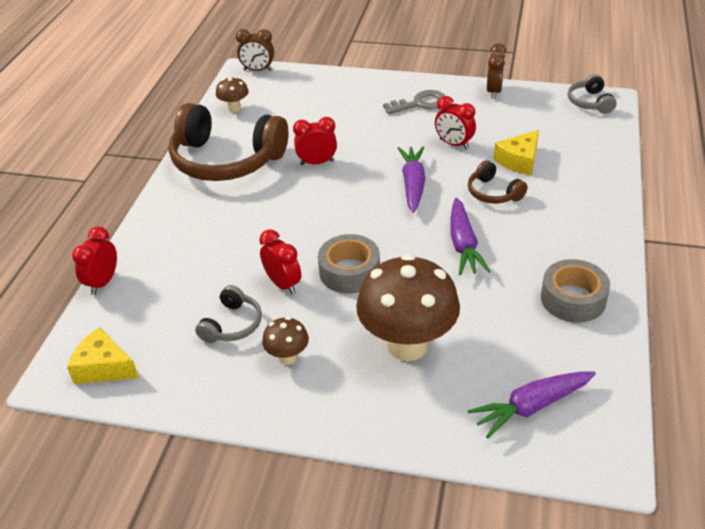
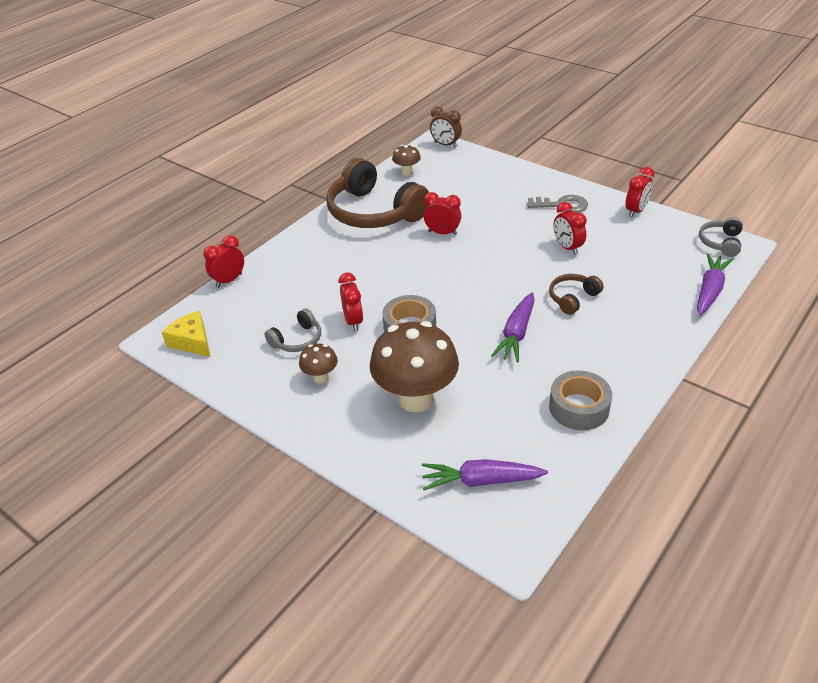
camera: 25 degrees right, 0 degrees up
(413, 184) = (508, 272): purple carrot -> purple carrot (709, 290)
(493, 193) = (572, 298): brown headphones -> brown headphones turned 60 degrees clockwise
(494, 92) = (636, 211): brown clock -> red clock
(519, 161) = (615, 277): yellow cheese -> none

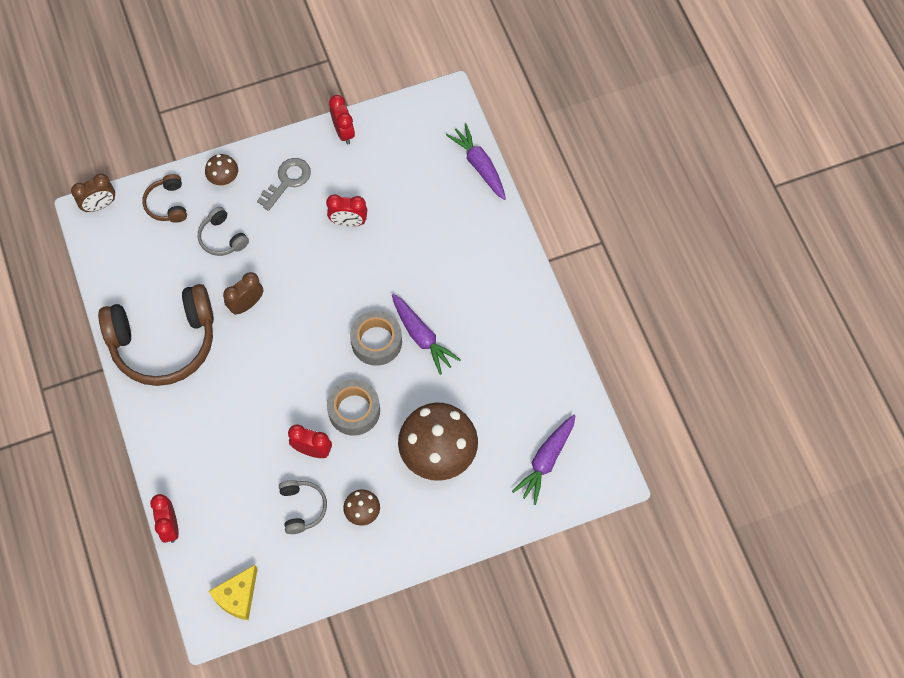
camera: 60 degrees left, 25 degrees up
(192, 341) = (237, 596): yellow cheese -> yellow cheese turned 45 degrees counterclockwise
(407, 172) = (119, 271): brown mushroom -> brown mushroom (224, 179)
(442, 233) = (246, 304): red clock -> brown clock
(572, 298) = (413, 266): brown headphones -> brown headphones (167, 204)
(579, 407) = (527, 350): grey tape -> grey tape (376, 341)
(720, 243) = (433, 108): grey headphones -> grey headphones (222, 238)

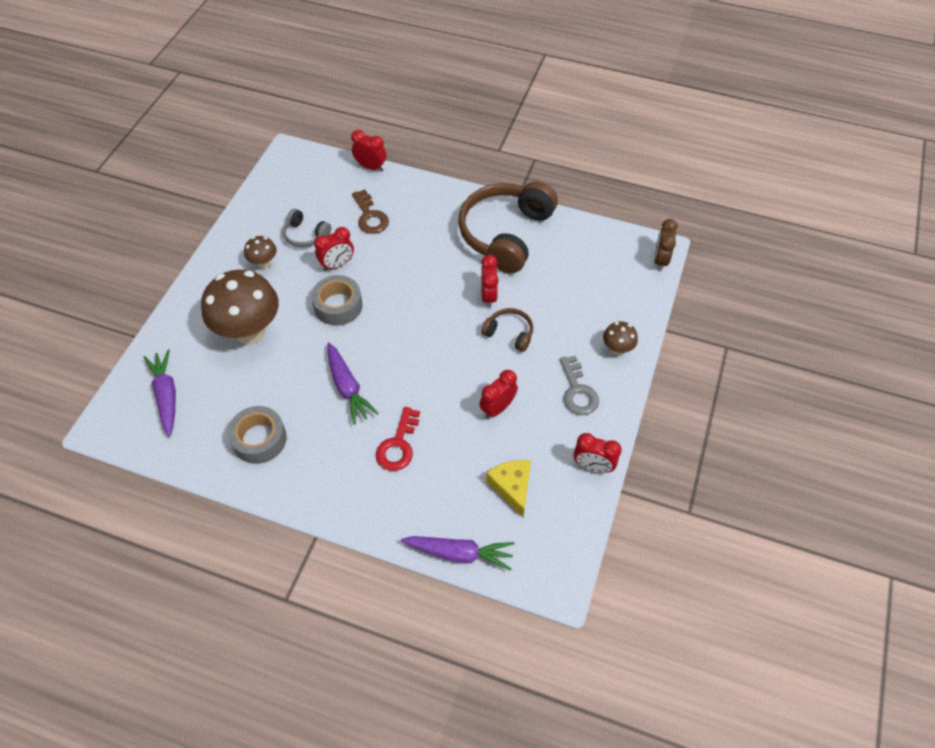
camera: 130 degrees right, 10 degrees down
(167, 204) = (625, 300): brown headphones -> brown headphones (509, 333)
(222, 238) = (562, 316): grey headphones -> none
(234, 471) = (370, 216): none -> brown key
(237, 596) = (290, 172): yellow cheese -> yellow cheese (512, 487)
(246, 304) = (489, 296): brown clock -> red clock
(376, 341) = (375, 355): grey tape -> grey tape (259, 439)
(422, 336) = (347, 387): purple carrot -> purple carrot turned 120 degrees counterclockwise
(437, 263) = (398, 445): none -> red key

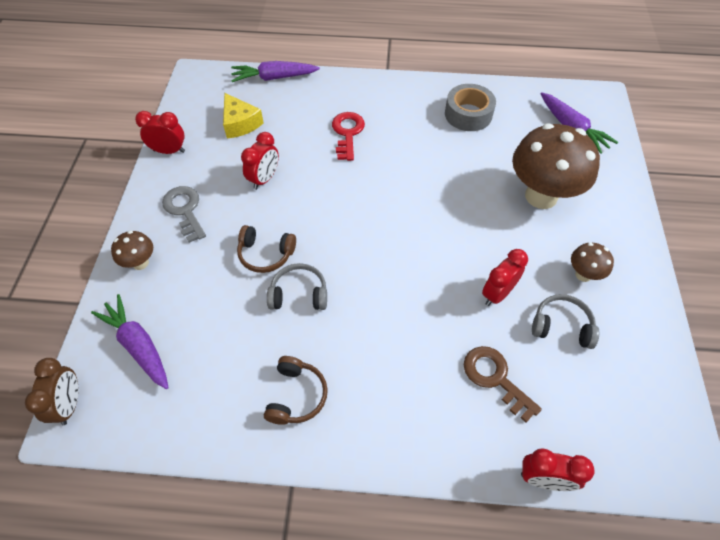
camera: 165 degrees right, 0 degrees up
(338, 306) = (467, 243): grey tape -> none
(347, 387) = (414, 167): purple carrot -> purple carrot (138, 346)
(489, 296) = (299, 294): red clock -> grey headphones
(505, 234) = (296, 396): brown headphones -> brown headphones, size x0.46

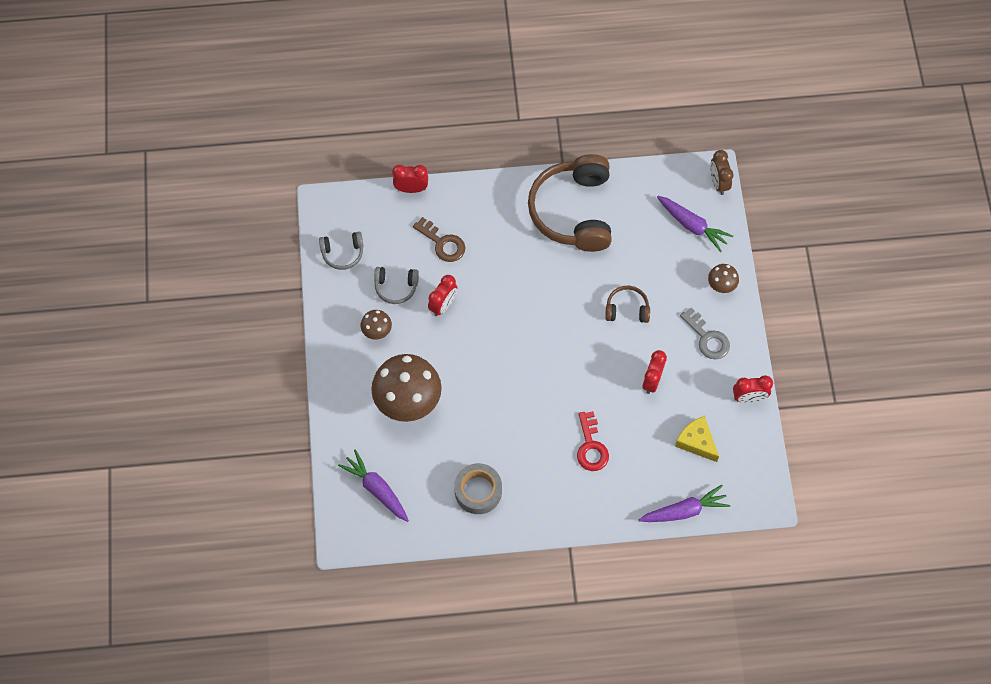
camera: 170 degrees right, 10 degrees up
(296, 396) = (573, 211): brown headphones -> brown headphones, size x2.19
(299, 294) = (591, 281): grey headphones -> grey headphones (343, 253)

